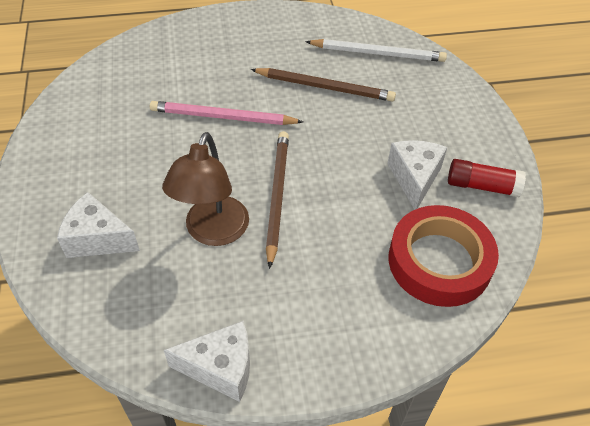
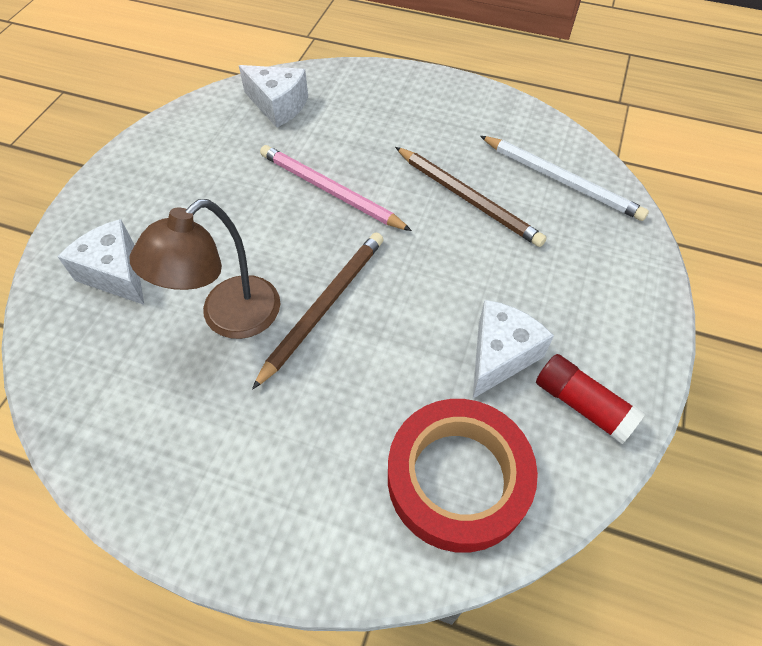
camera: 30 degrees right, 5 degrees up
(221, 368) = (126, 479): white cheese -> white cheese (278, 106)

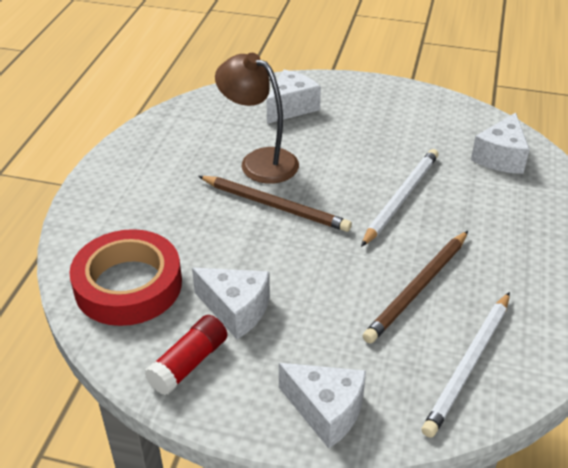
camera: 85 degrees right, 15 degrees down
(330, 191) = (401, 198): pink pencil -> white pencil
(627, 286) = (326, 411): none -> white cheese

